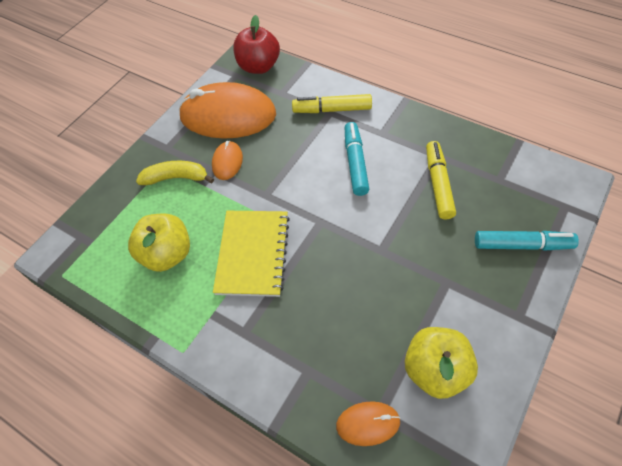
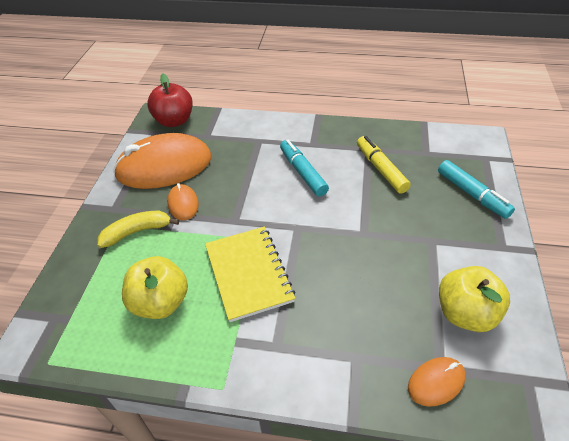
camera: 25 degrees left, 10 degrees down
(332, 110) = (259, 138): yellow marker -> none
(522, 245) = (472, 194): turquoise marker -> turquoise marker turned 75 degrees clockwise

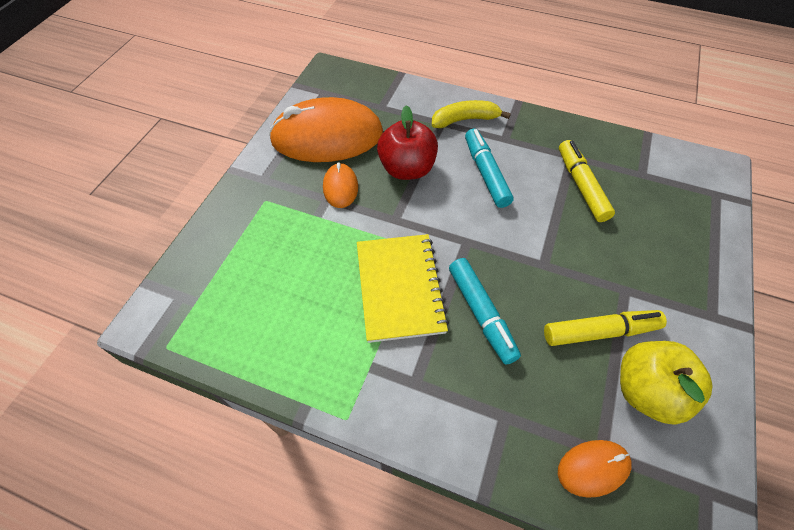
camera: 10 degrees right, 10 degrees up
(137, 232) = (284, 212): yellow banana -> yellow banana (465, 120)
(161, 302) = (296, 302): yellow apple -> none
(174, 121) = (348, 81): red apple -> red apple (407, 169)
(418, 276) = (599, 332): none -> yellow marker
(472, 194) = (689, 239): turquoise marker -> turquoise marker (481, 313)

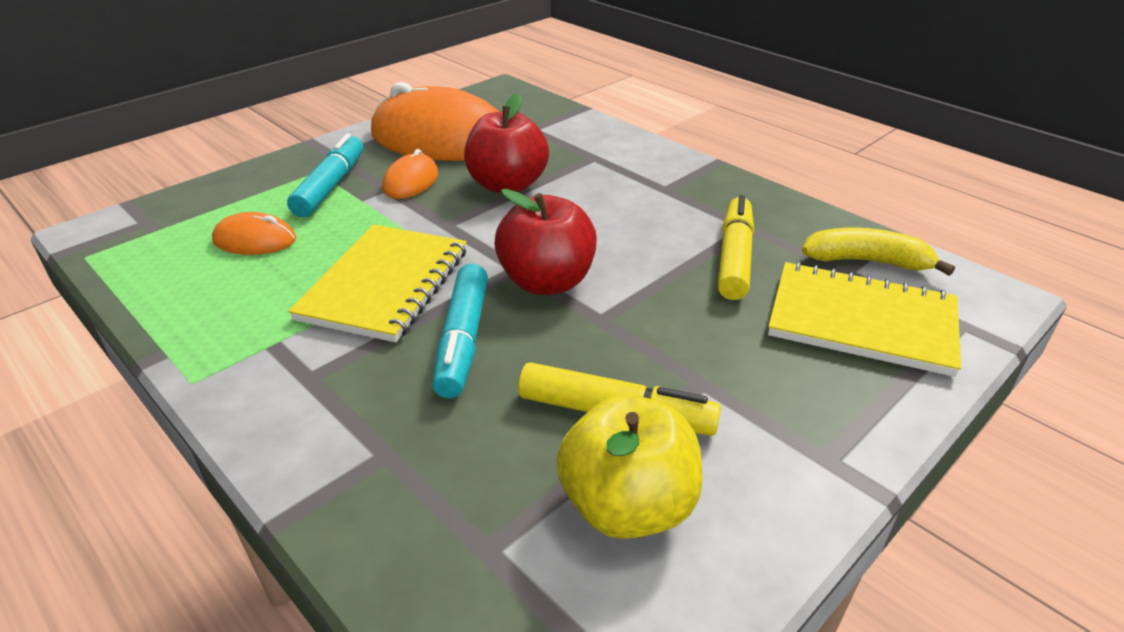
camera: 25 degrees right, 20 degrees down
(465, 120) = (627, 161): yellow banana -> yellow banana (867, 261)
(486, 173) = (606, 213): turquoise marker -> turquoise marker (331, 186)
(493, 246) = (547, 282): none -> red apple
(593, 468) = (453, 562): orange mouse -> orange mouse (255, 240)
(672, 212) = (861, 321): none -> yellow notebook

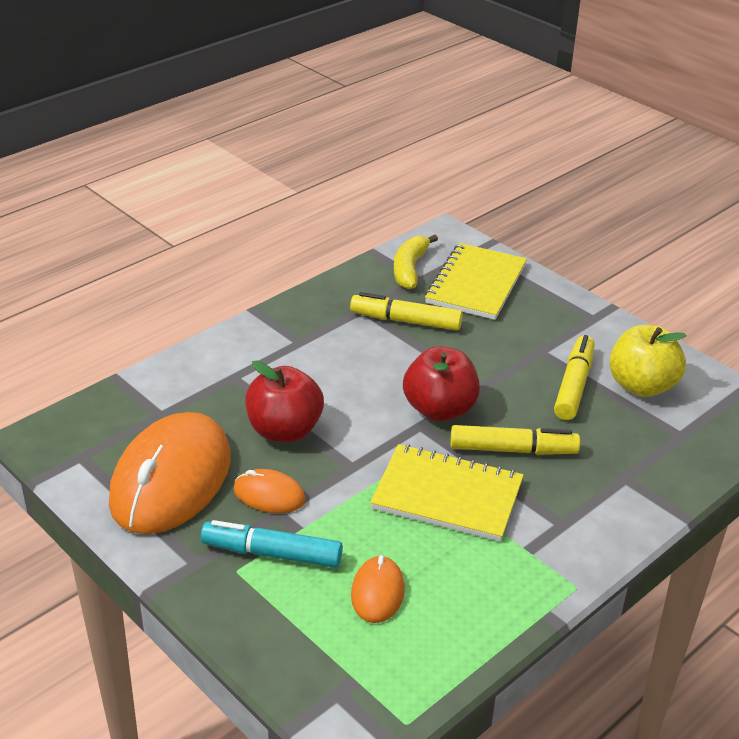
camera: 90 degrees left, 0 degrees up
(463, 340) = (512, 450): turquoise marker -> yellow marker

